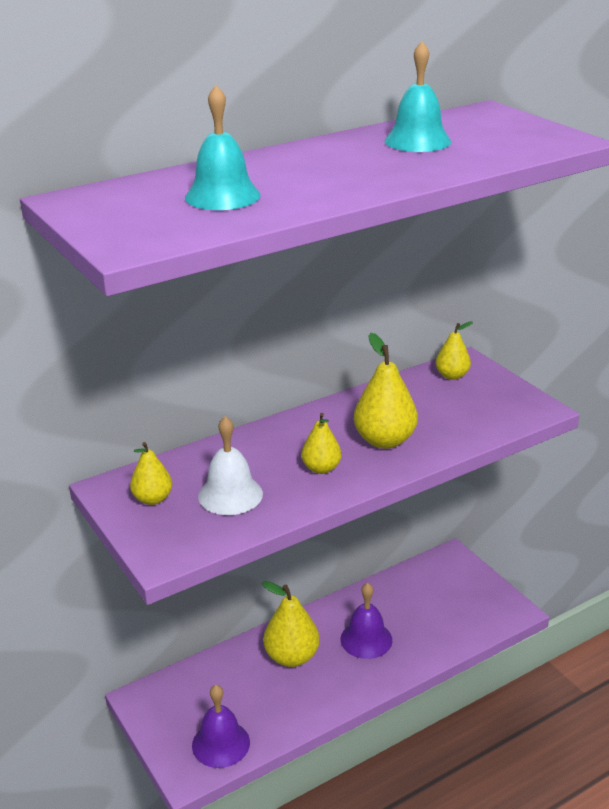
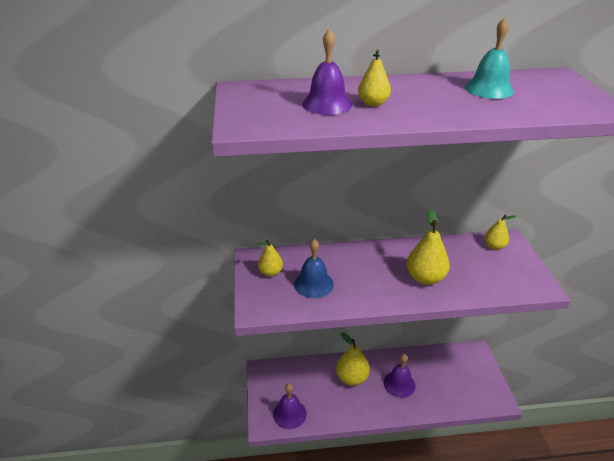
camera: 25 degrees right, 5 degrees up
(222, 196) = (327, 104): turquoise bell -> purple bell
(230, 495) = (313, 284): white bell -> blue bell
(321, 468) = (375, 284): yellow pear -> yellow pear (373, 103)

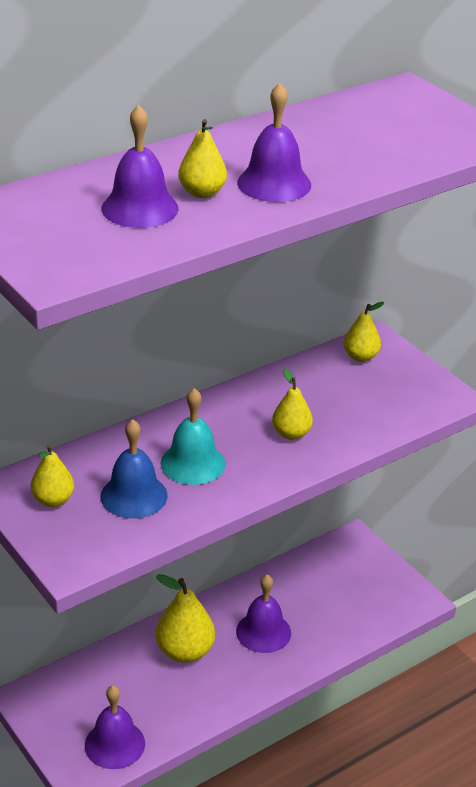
camera: 30 degrees left, 0 degrees up
(424, 107) = (274, 183): none -> purple bell
(425, 278) = (291, 434): yellow pear -> yellow pear, size x0.61
(489, 89) = (334, 133): turquoise bell -> turquoise bell (193, 463)

